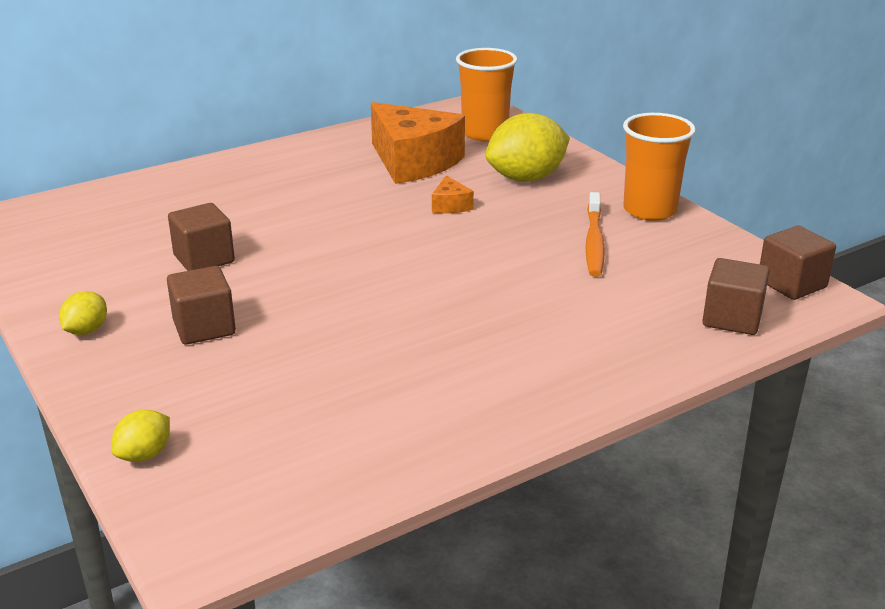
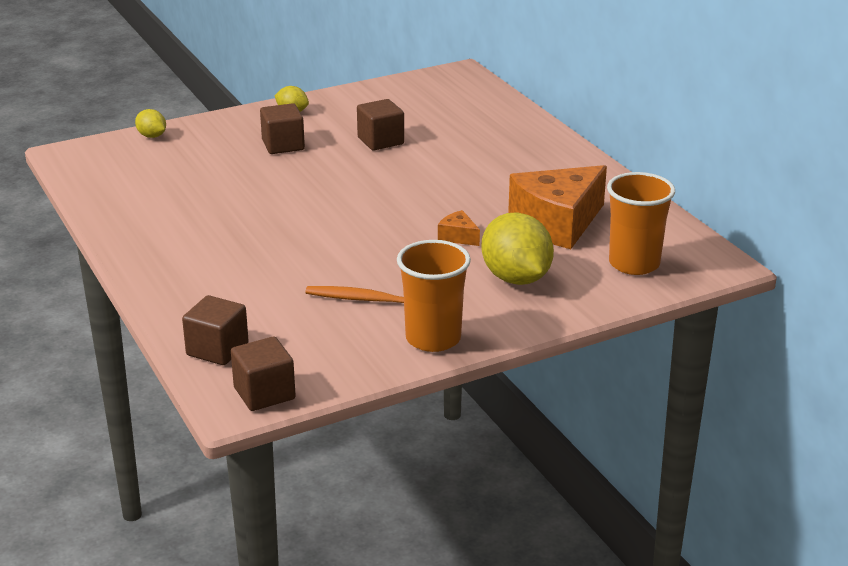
camera: 95 degrees right, 0 degrees up
(450, 205) = (458, 237): orange cheese -> orange cheese turned 45 degrees clockwise

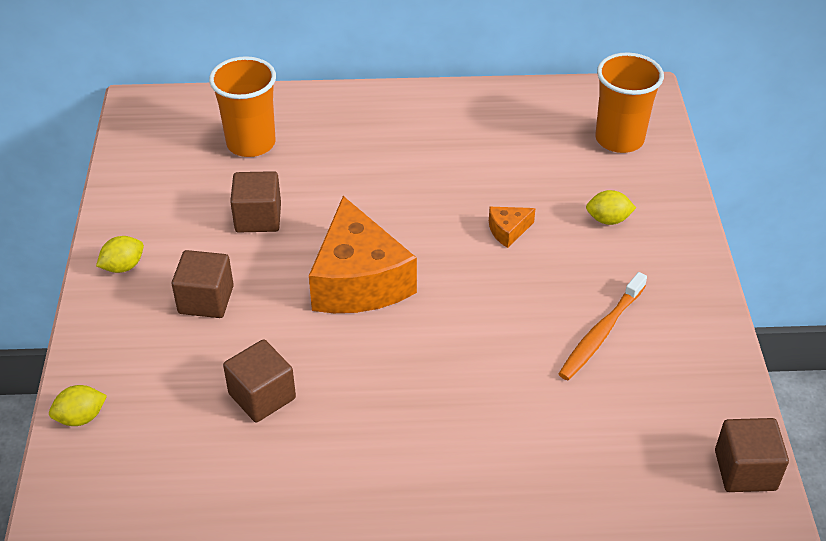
camera: 65 degrees left, 15 degrees up
(217, 349) = (645, 487): brown cube -> brown cube (262, 396)
(433, 338) = (692, 312): orange cup -> orange cup (251, 143)
(516, 278) = (608, 220): yellow lemon -> yellow lemon, size x0.49
(557, 223) = (520, 157): orange cheese -> orange cheese (358, 281)

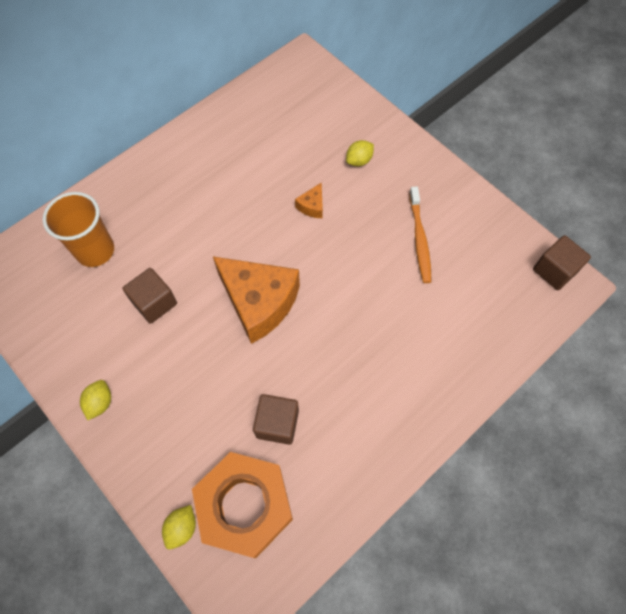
camera: 40 degrees left, 20 degrees up
(155, 442) = (244, 505): none -> orange nut
(206, 300) = (179, 385): brown cube -> none
(619, 139) = (317, 100): orange cup -> none

